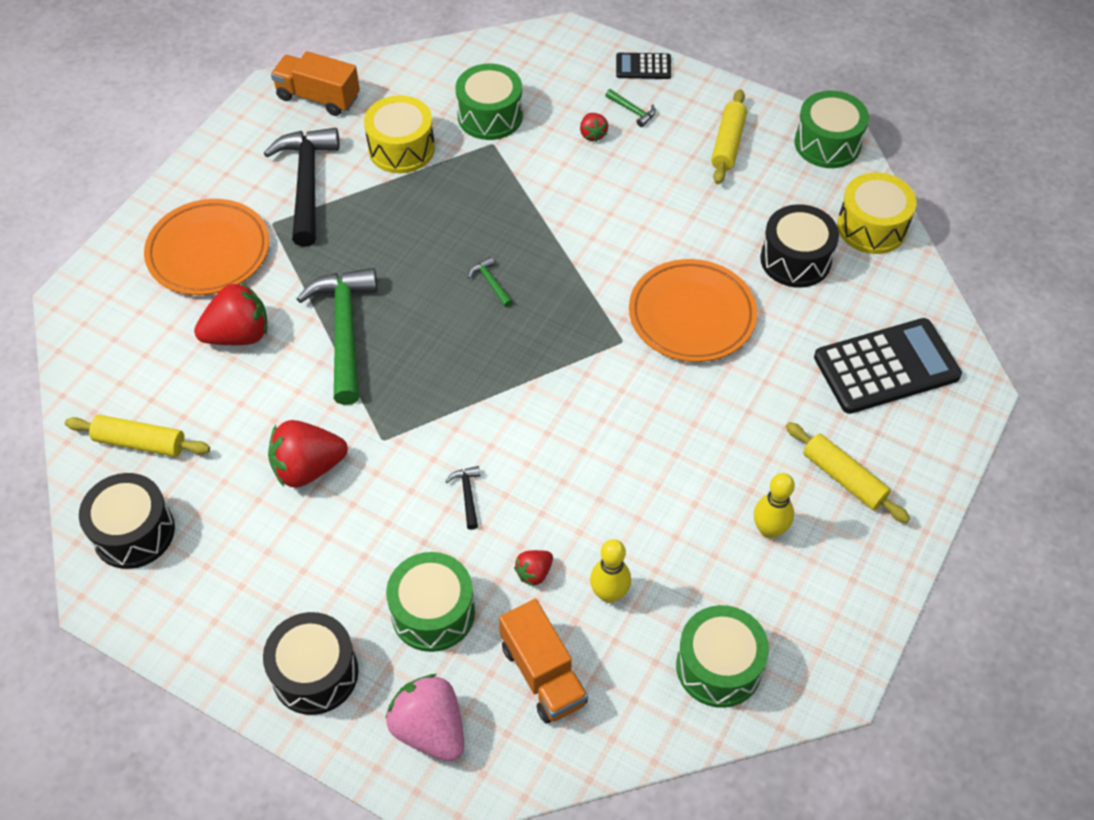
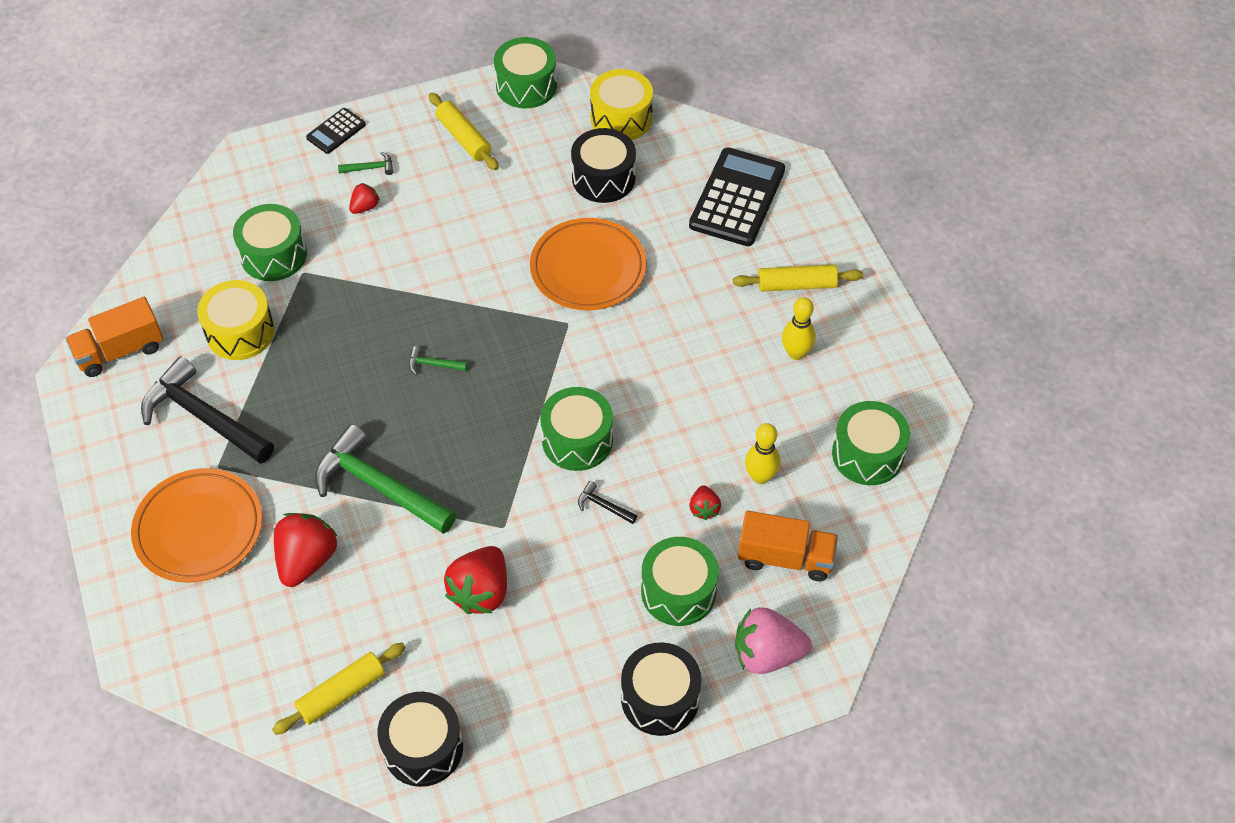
camera: 50 degrees left, 0 degrees up
(514, 430) = (577, 440): none -> green drum
(592, 134) = (365, 207): red strawberry -> red strawberry turned 75 degrees counterclockwise

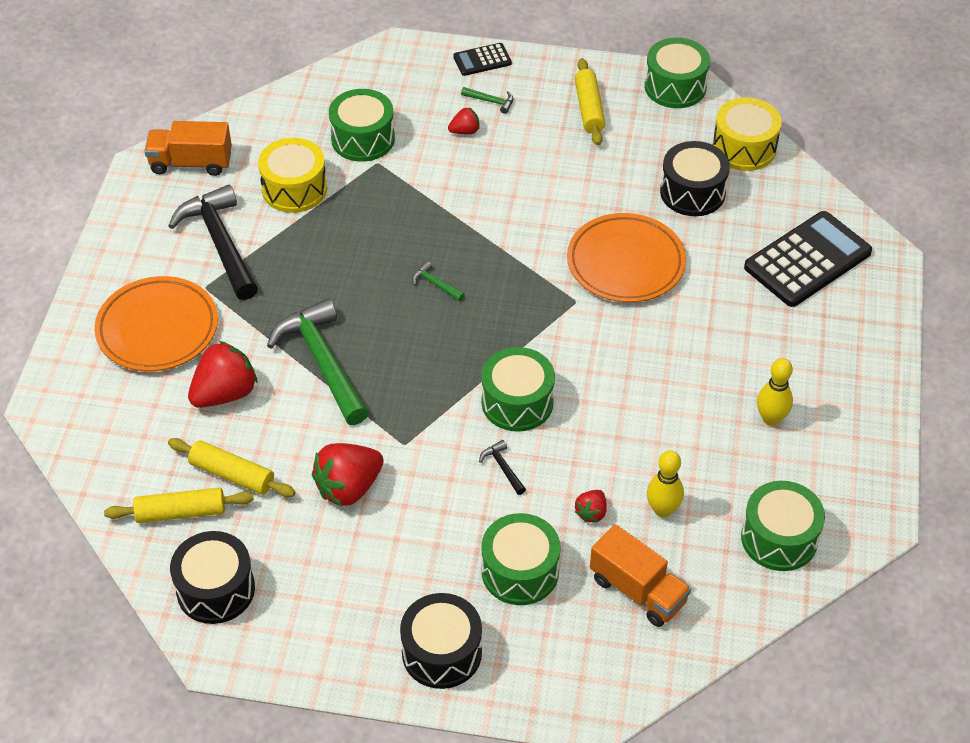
camera: 30 degrees right, 5 degrees down
(767, 654) = (563, 664): pink strawberry -> none
(796, 285) = (813, 359): yellow rolling pin -> yellow rolling pin (232, 474)

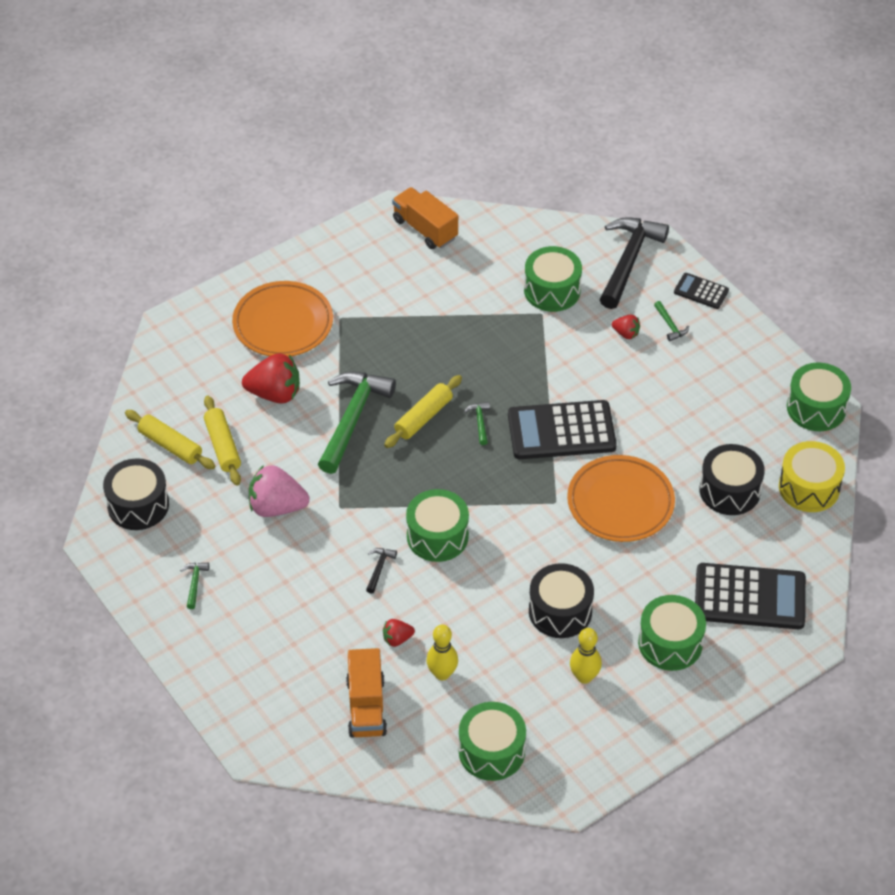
camera: 45 degrees right, 0 degrees up
(220, 243) = (381, 296): black hammer -> black hammer (628, 261)
(294, 189) = (468, 293): yellow drum -> none
(349, 488) = (277, 507): red strawberry -> pink strawberry
(357, 614) = (194, 583): none -> green hammer
(442, 652) = (214, 644): black drum -> black drum (560, 611)
(510, 242) = (561, 431): none -> black calculator
(520, 571) = (313, 637): green drum -> green drum (670, 643)
(589, 109) = (732, 379): yellow rolling pin -> yellow rolling pin (423, 417)

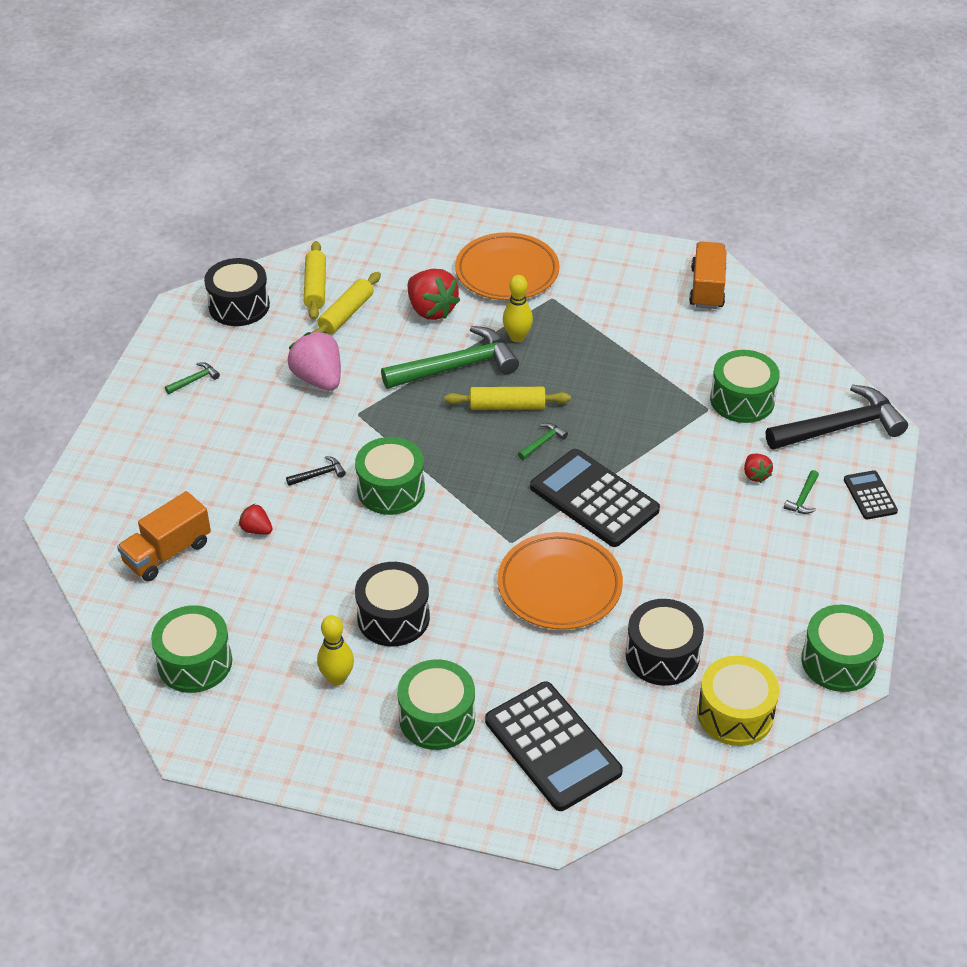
camera: 50 degrees right, 5 degrees down
(442, 674) = (247, 580): yellow bowling pin -> yellow bowling pin (517, 337)

